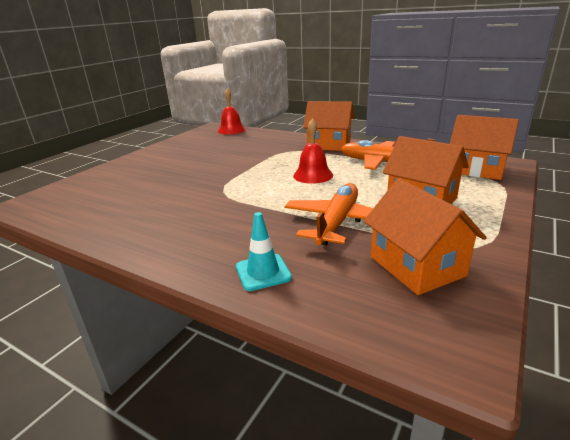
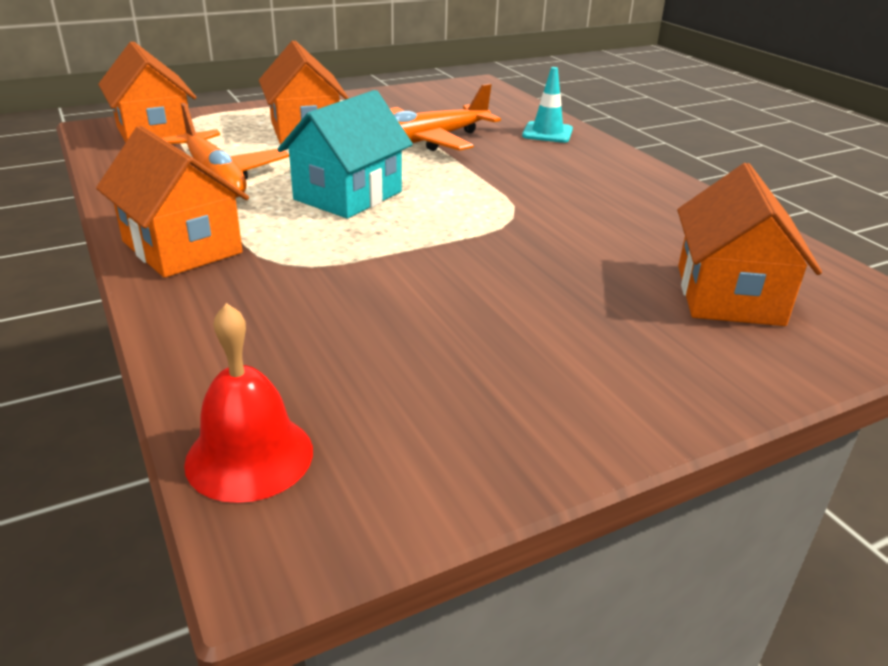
camera: 150 degrees left, 5 degrees up
(313, 175) = (348, 195): red bell -> turquoise house
(416, 266) = (425, 105): orange house -> orange house (728, 295)

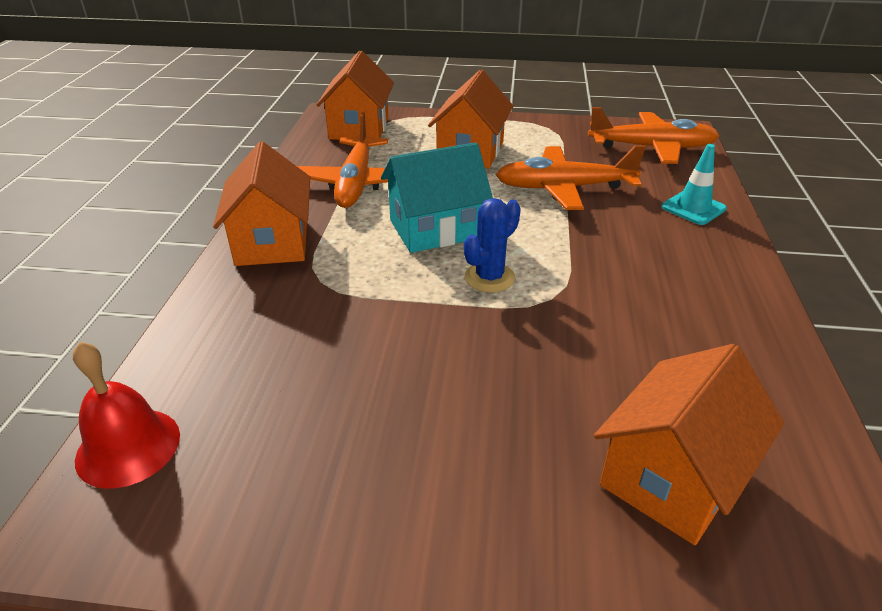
camera: 35 degrees right, 5 degrees up
(444, 217) = (489, 277): none -> blue cactus
(466, 99) = (651, 148): none -> orange plane

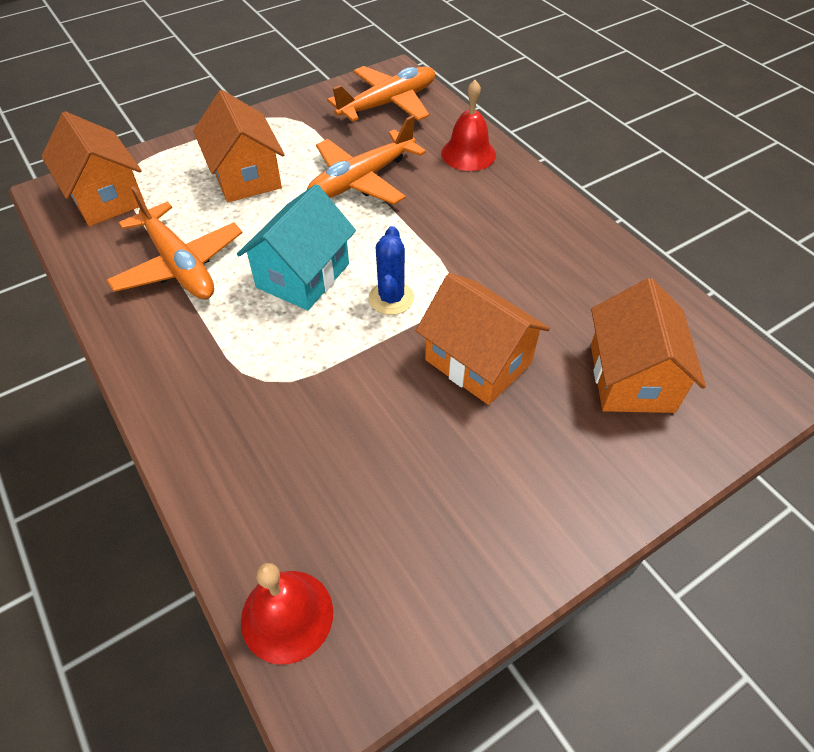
camera: 40 degrees left, 15 degrees up
(272, 242) = (175, 369): orange house -> orange house (478, 361)
(693, 208) = (468, 154): turquoise traffic cone -> red bell

